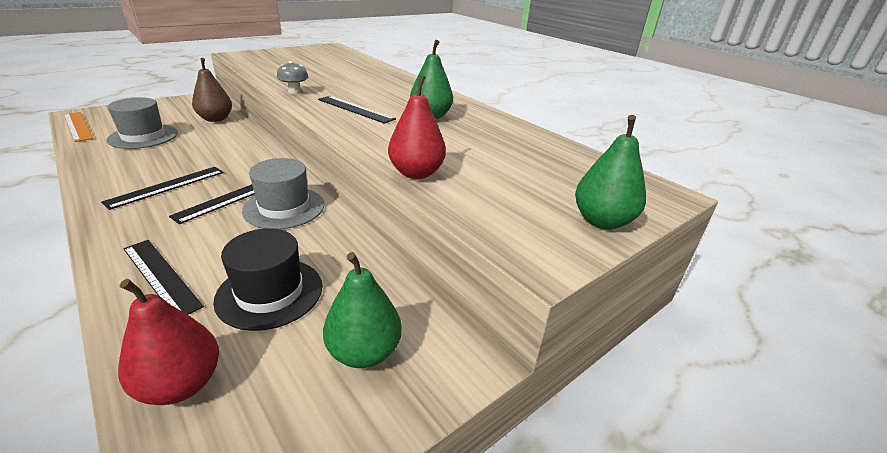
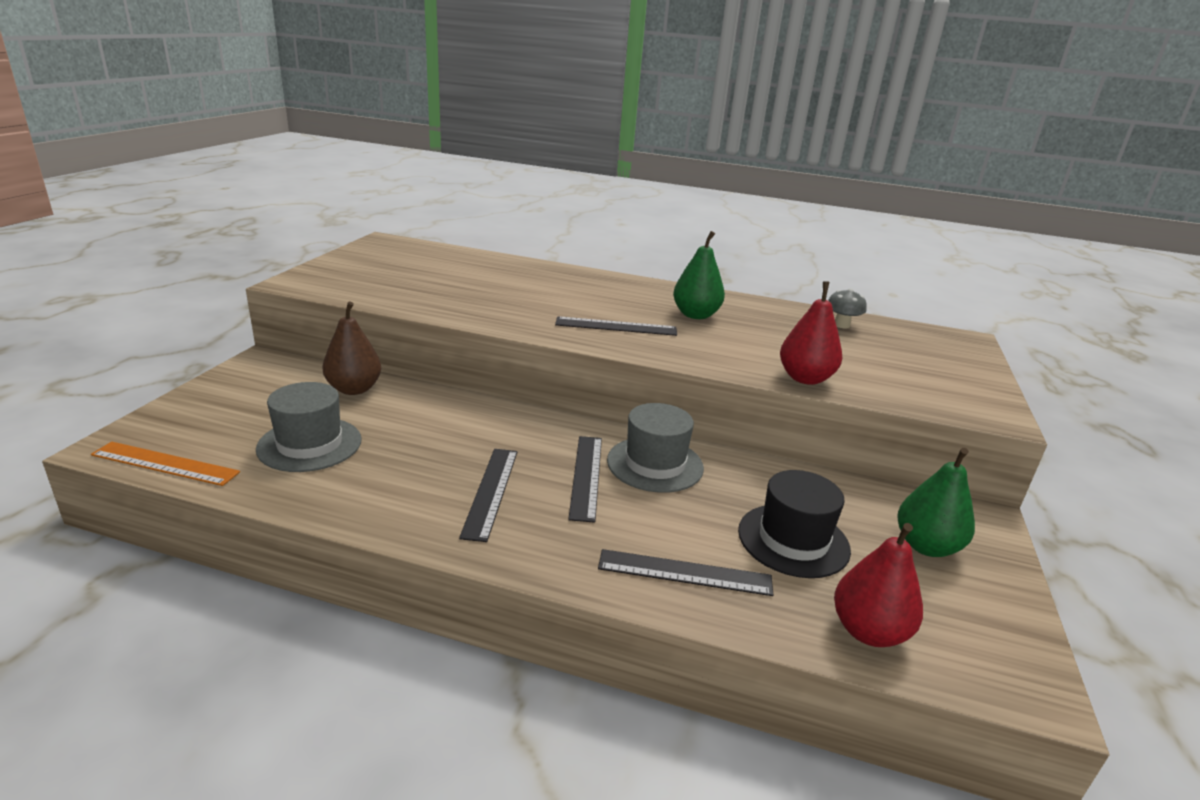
camera: 35 degrees left, 5 degrees down
(294, 92) = (507, 321): grey mushroom -> grey mushroom (841, 325)
(602, 221) = (973, 374): green pear -> none

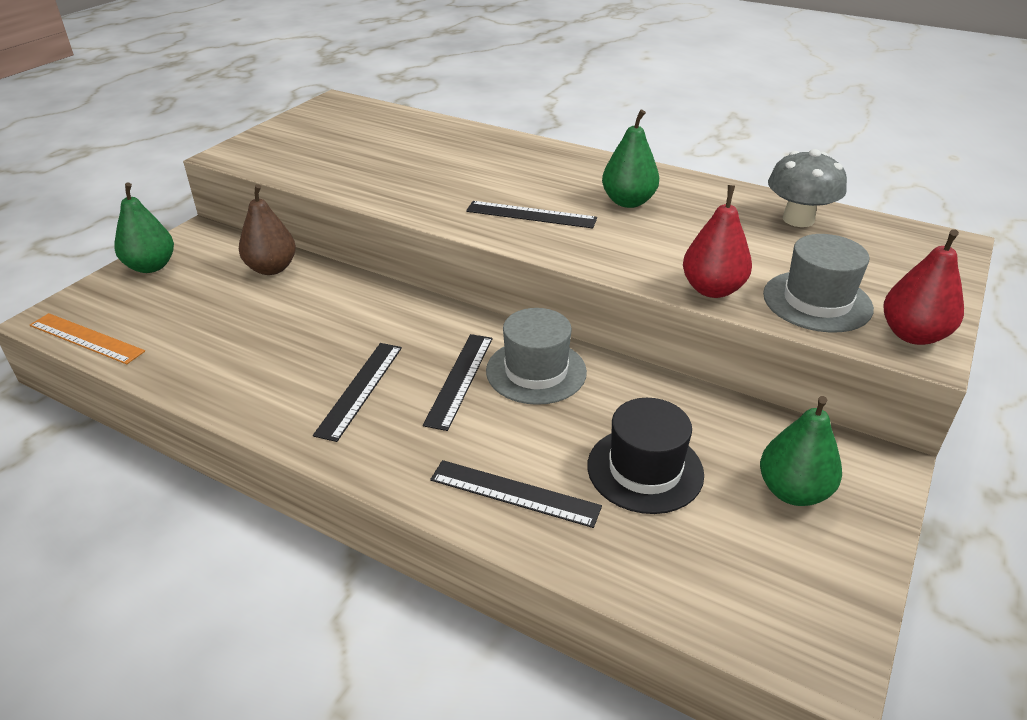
camera: 15 degrees right, 10 degrees up
(219, 392) = (151, 266): none -> green pear
(309, 444) = (213, 326): grey hat -> grey hat (817, 301)
(841, 325) = (798, 219): grey mushroom -> grey mushroom, size x1.66
(868, 631) = (676, 577): red pear -> red pear (912, 335)

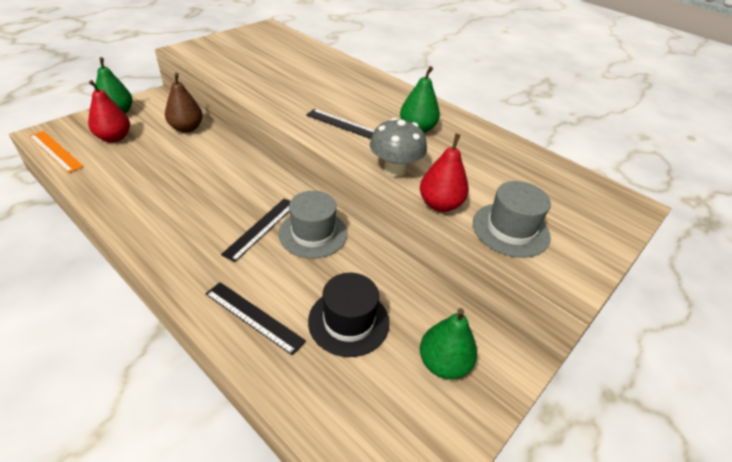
camera: 10 degrees right, 5 degrees up
(360, 389) = (196, 220): black ruler -> none
(798, 219) = (530, 165): grey mushroom -> grey mushroom (395, 169)
(912, 335) = (569, 271): red pear -> red pear (114, 138)

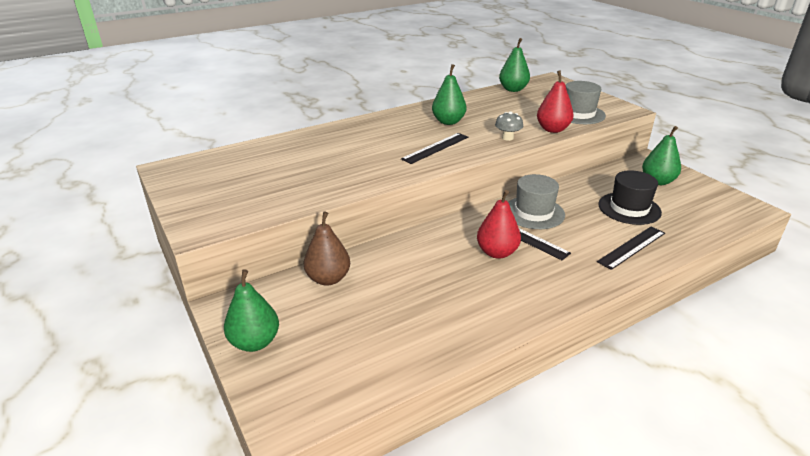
camera: 70 degrees left, 10 degrees down
(55, 151) = (342, 398): orange ruler -> none
(114, 138) = (326, 341): red pear -> red pear (497, 252)
(395, 169) = (507, 138): grey mushroom -> grey mushroom, size x0.60
(556, 171) = (513, 89): none -> green pear

